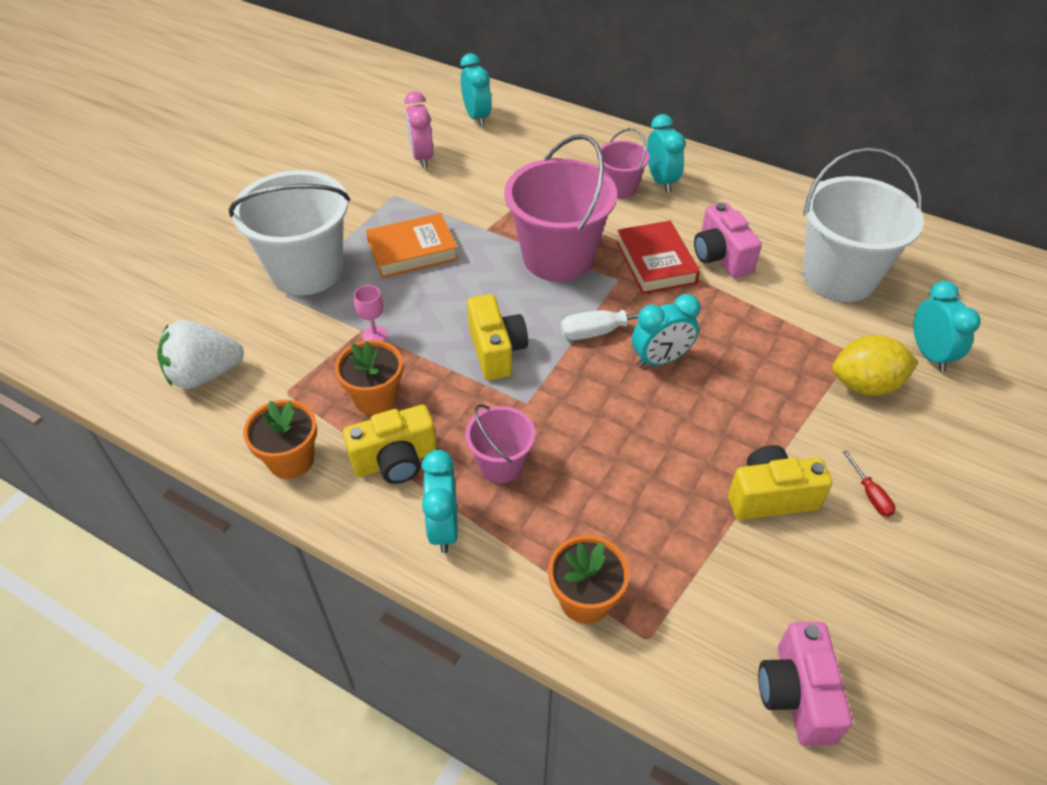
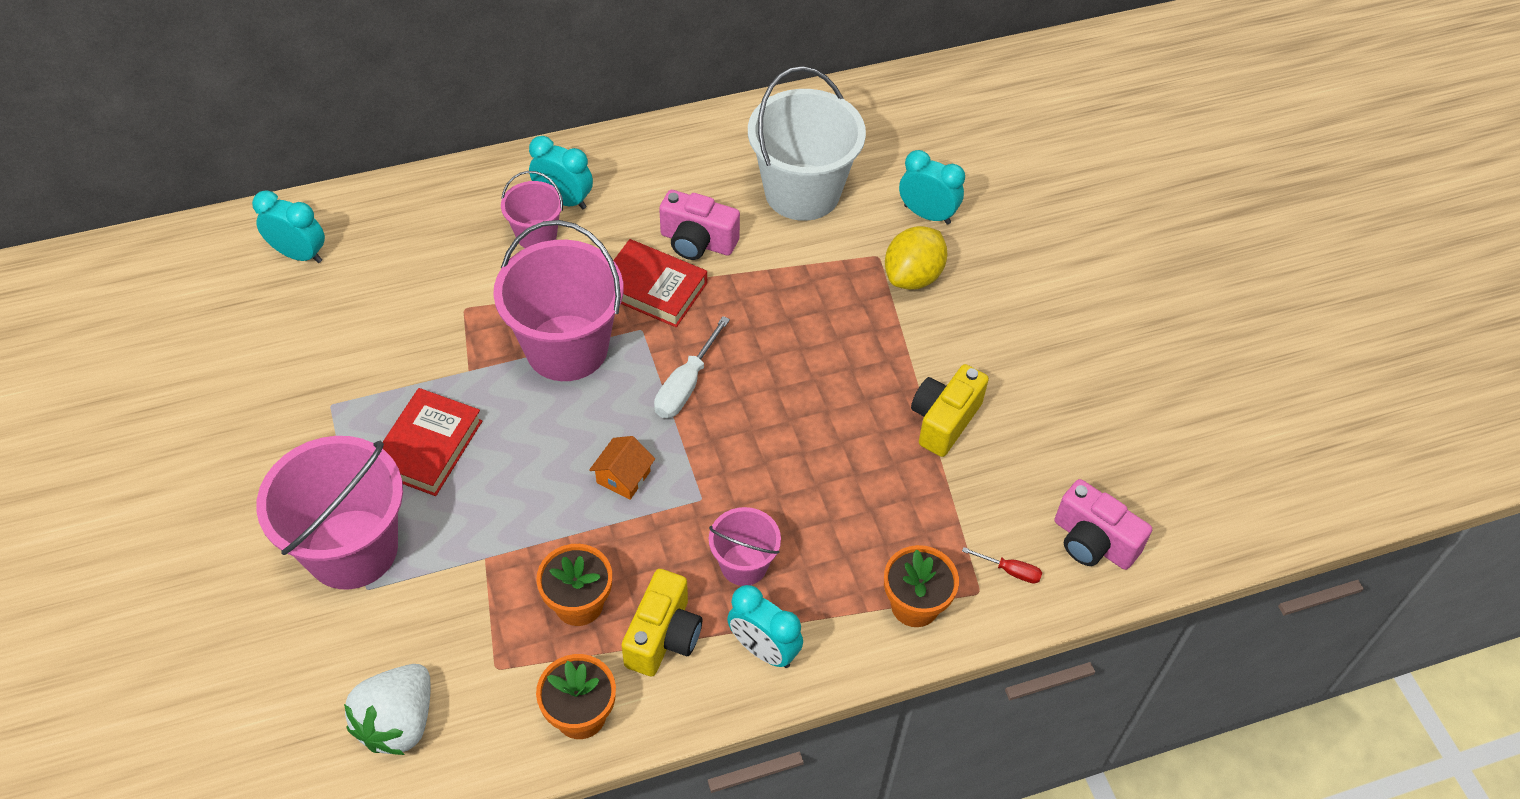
camera: 50 degrees left, 5 degrees up
(306, 270) = (352, 549): white bucket -> pink bucket
(374, 335) = (503, 552): pink goblet -> none
(412, 251) = (428, 446): orange book -> red book
(422, 157) = (302, 342): pink clock -> none
(496, 351) = (623, 477): yellow camera -> orange house
(660, 360) = (756, 375): turquoise clock -> none
(870, 494) = (999, 363): red screwdriver -> red screwdriver (1010, 571)

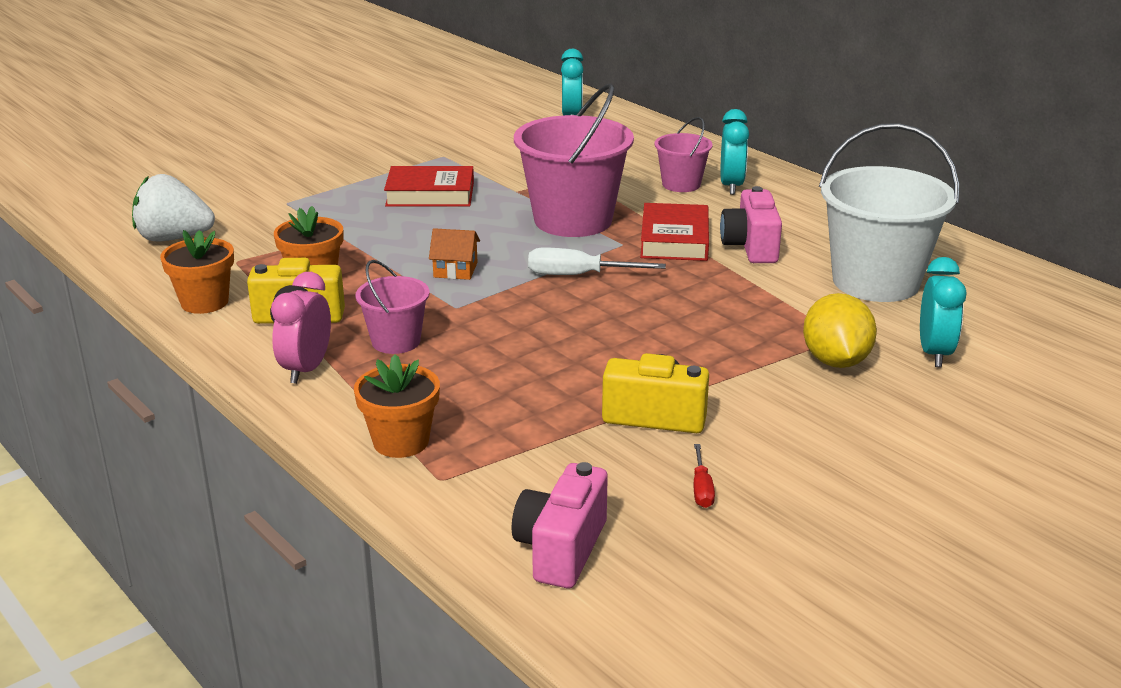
camera: 70 degrees right, 25 degrees down
(352, 549) = (319, 191): pink bucket -> none
(763, 650) = (306, 369): turquoise clock -> pink clock
(913, 276) = (835, 361): yellow lemon -> yellow lemon turned 75 degrees clockwise
(1010, 571) = (481, 495): red screwdriver -> red screwdriver (701, 489)

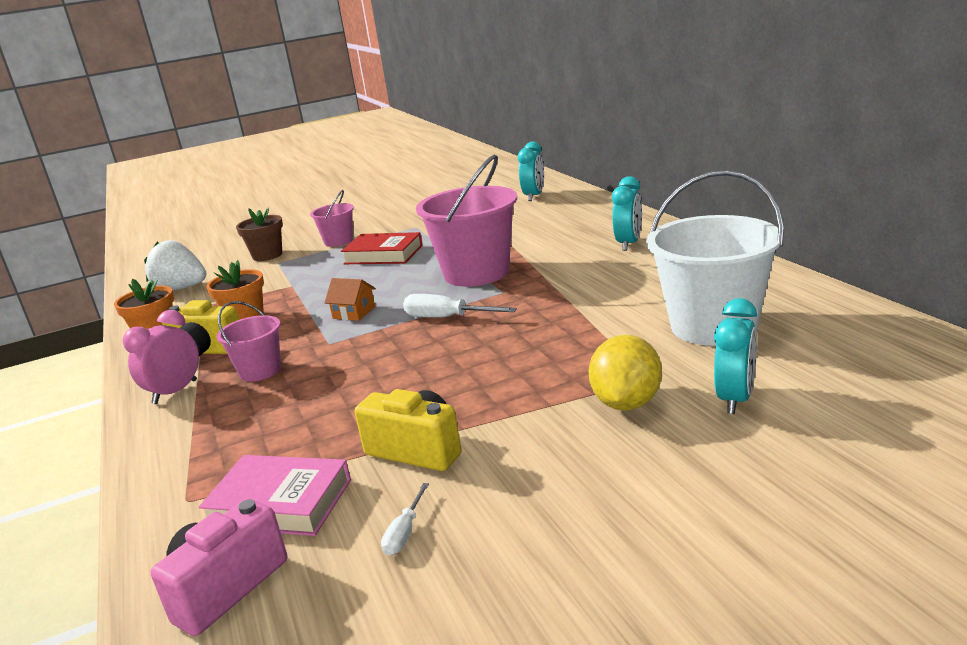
camera: 20 degrees right, 5 degrees down
(260, 192) = (267, 255): none -> brown flower pot
(401, 441) = (187, 461): orange flower pot -> none
(550, 473) = (280, 503): none -> pink book
(674, 239) = (549, 288): red book -> none
(681, 184) = (586, 243): pink bucket -> pink bucket (338, 241)
(701, 489) = (405, 533): red screwdriver -> white screwdriver
(751, 247) = (613, 294): pink camera -> none

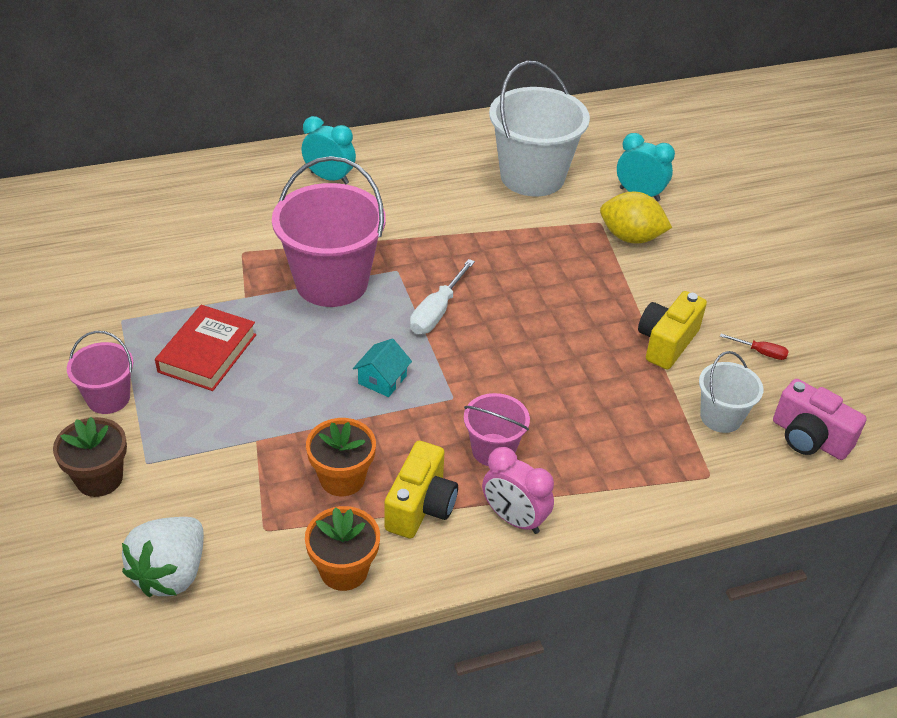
camera: 90 degrees left, 20 degrees up
(280, 503) = (721, 417): pink book -> white bucket
(354, 313) = (382, 379): orange house -> turquoise house
(405, 533) = (760, 352): white screwdriver -> red screwdriver
(534, 196) = (100, 211): turquoise clock -> none

